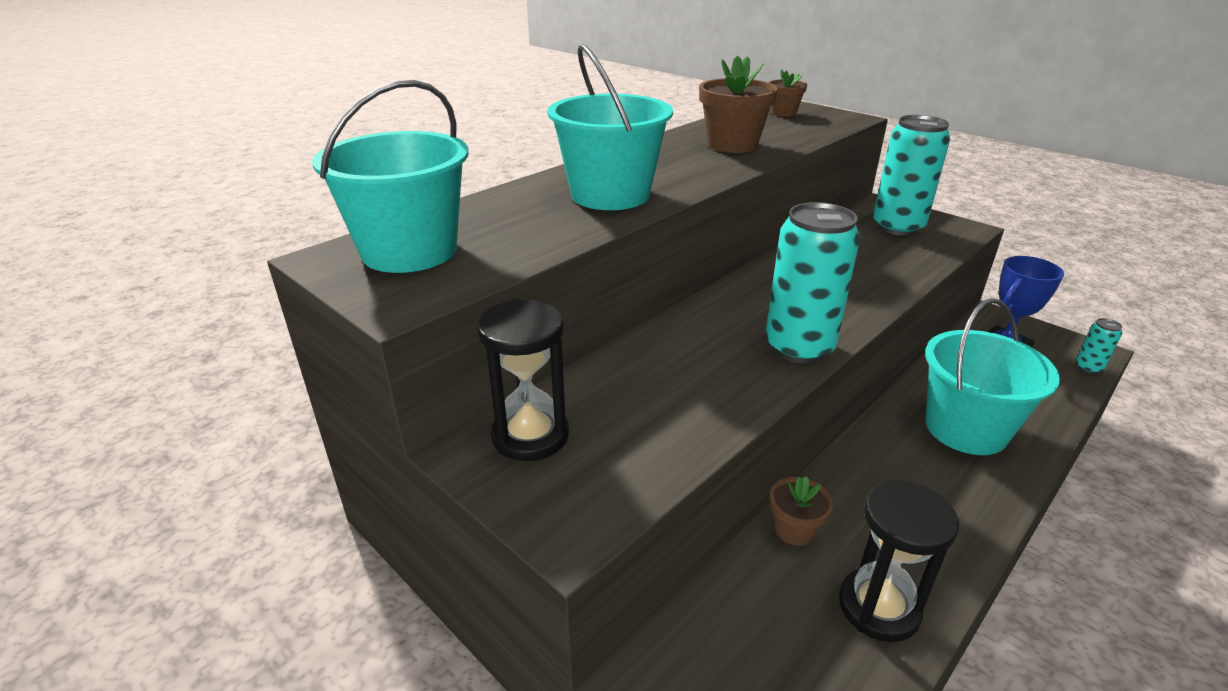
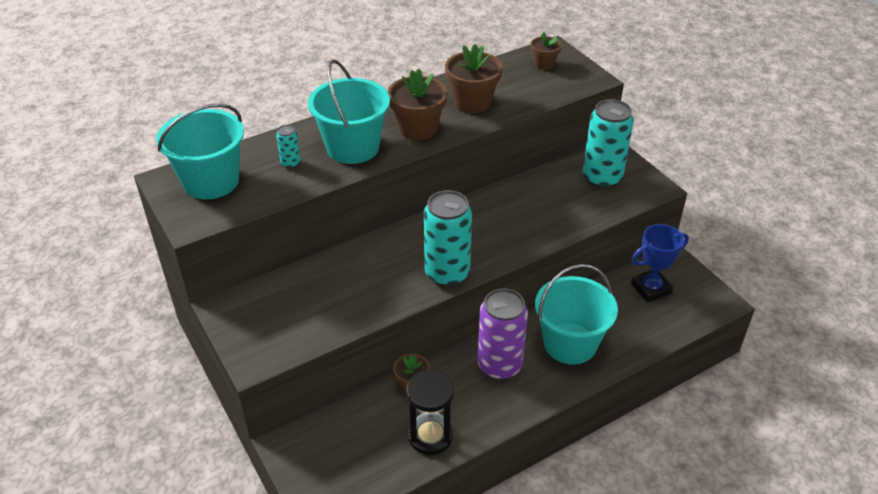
camera: 15 degrees right, 10 degrees up
(530, 435) = (258, 303): black hourglass -> none
(685, 171) = (418, 129): none -> brown flower pot
(898, 475) = (499, 365): none -> purple can
(1088, 367) = (703, 315): turquoise can -> turquoise can (290, 163)

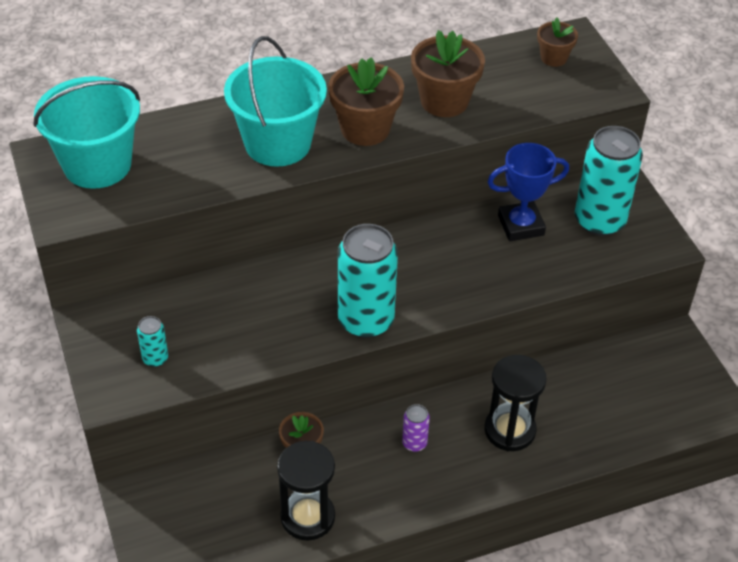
camera: 10 degrees right, 5 degrees up
(290, 163) = (197, 154): turquoise can -> turquoise can (155, 358)
(499, 365) = (414, 443): purple can -> purple can, size x0.45
(570, 343) = (510, 430): turquoise bucket -> black hourglass
(651, 288) = (635, 375): blue trophy -> blue trophy (520, 225)

